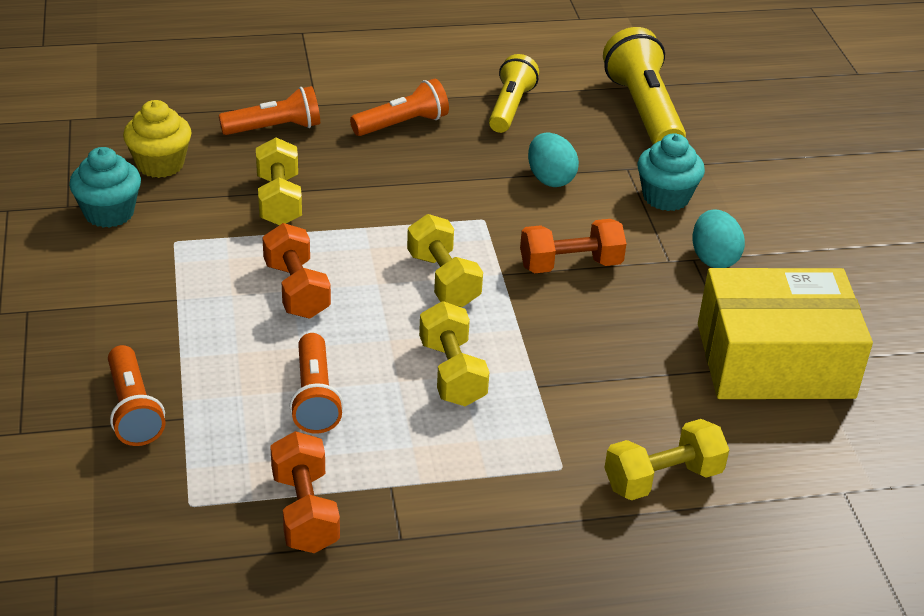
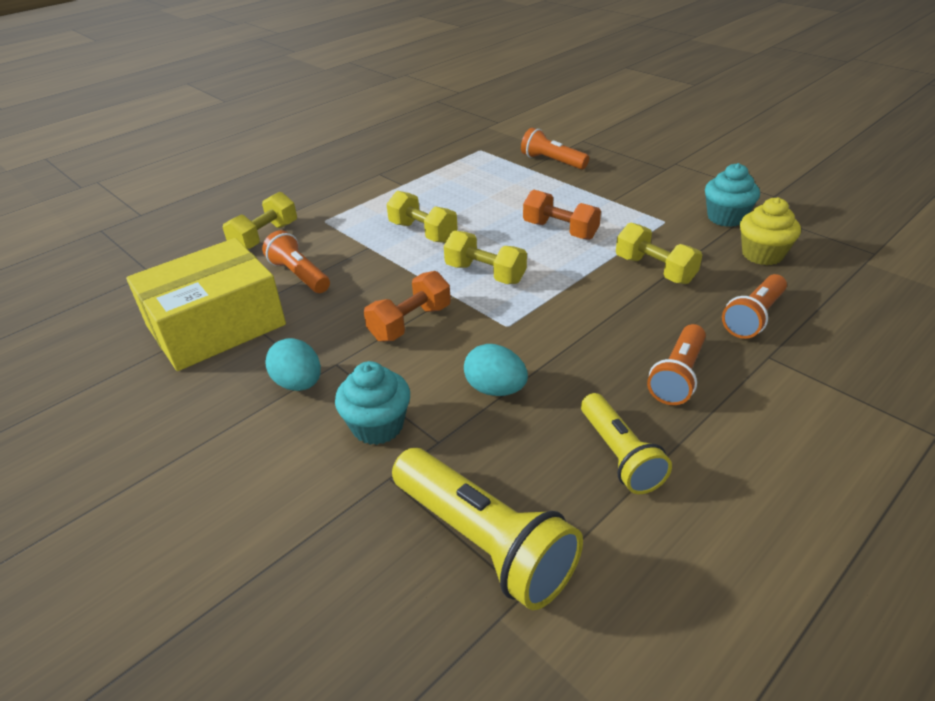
camera: 150 degrees right, 0 degrees up
(305, 511) = (430, 165): orange dumbbell -> none
(315, 397) = (479, 196): orange flashlight -> orange flashlight (299, 275)

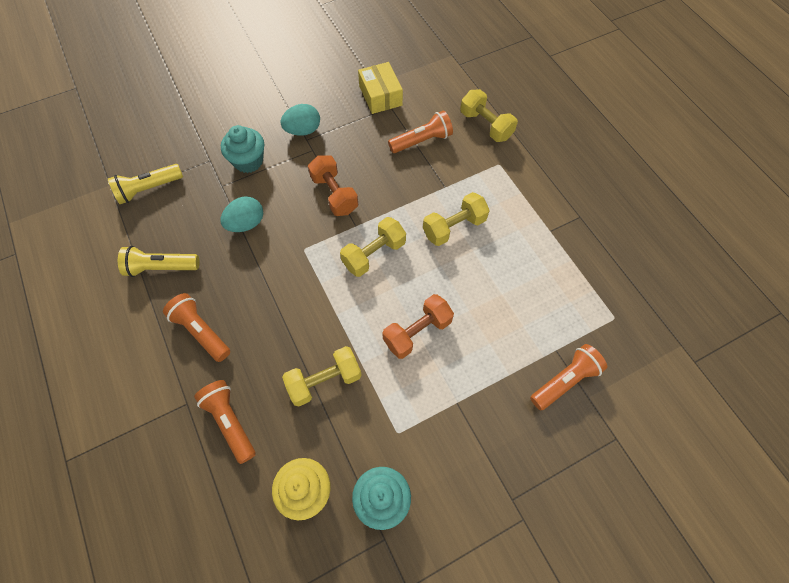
camera: 105 degrees right, 25 degrees up
(216, 325) = (380, 96): yellow box -> yellow box, size x0.55
(484, 541) = (148, 189): yellow flashlight -> yellow flashlight, size x0.64

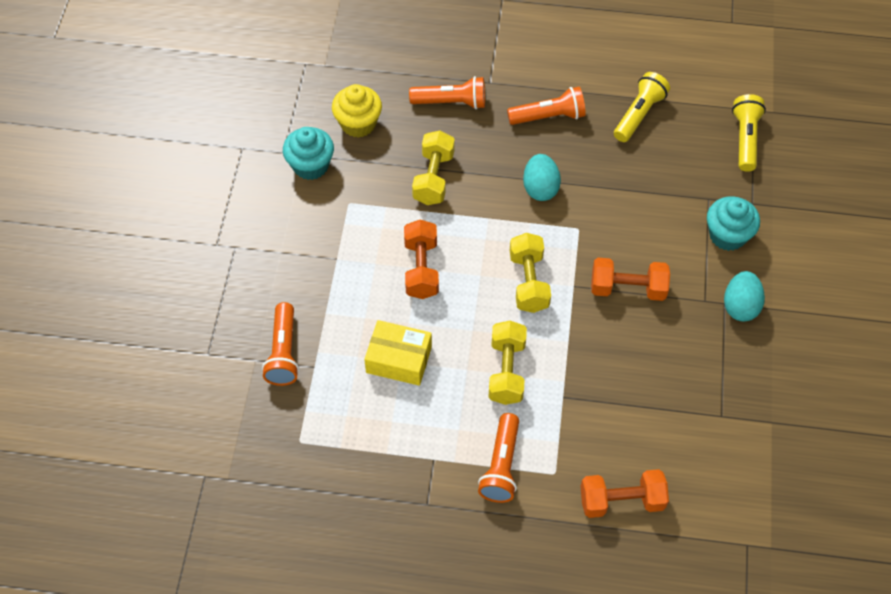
camera: 125 degrees right, 5 degrees down
(246, 224) = (643, 197): turquoise egg -> turquoise egg (540, 188)
(380, 96) = (746, 415): yellow box -> yellow box (399, 359)
(422, 141) = (644, 415): orange flashlight -> orange flashlight (501, 466)
(486, 125) = (621, 501): yellow dumbbell -> orange dumbbell

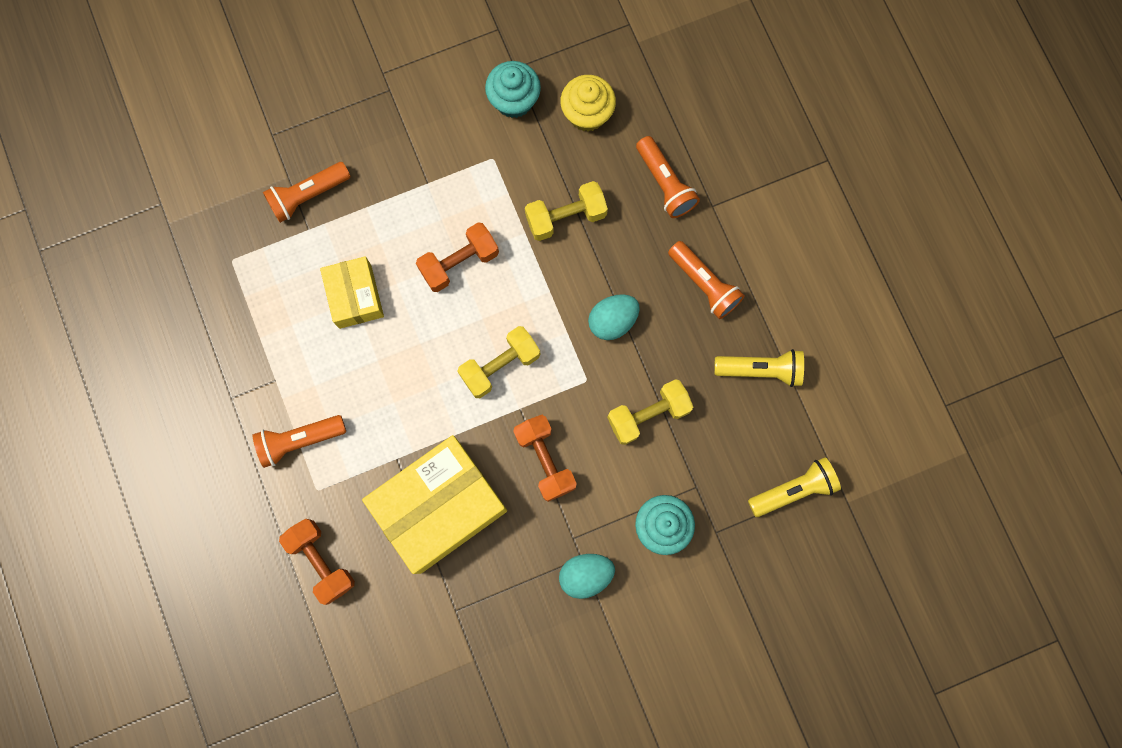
camera: 60 degrees right, 20 degrees up
(506, 371) = (395, 395): yellow dumbbell -> yellow dumbbell (648, 415)
(624, 384) = (439, 506): none -> yellow box

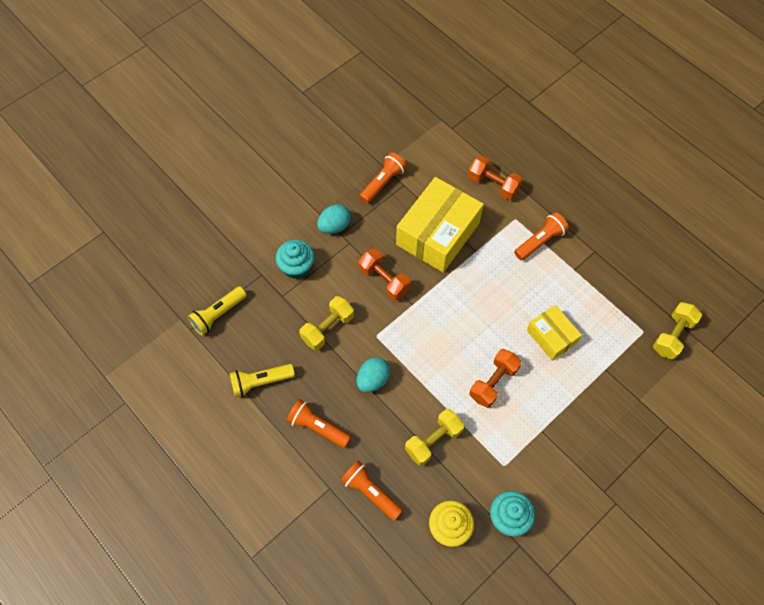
camera: 160 degrees right, 15 degrees down
(308, 196) = (618, 391): orange flashlight -> orange flashlight (383, 183)
(500, 366) = (436, 326): yellow dumbbell -> yellow dumbbell (672, 336)

